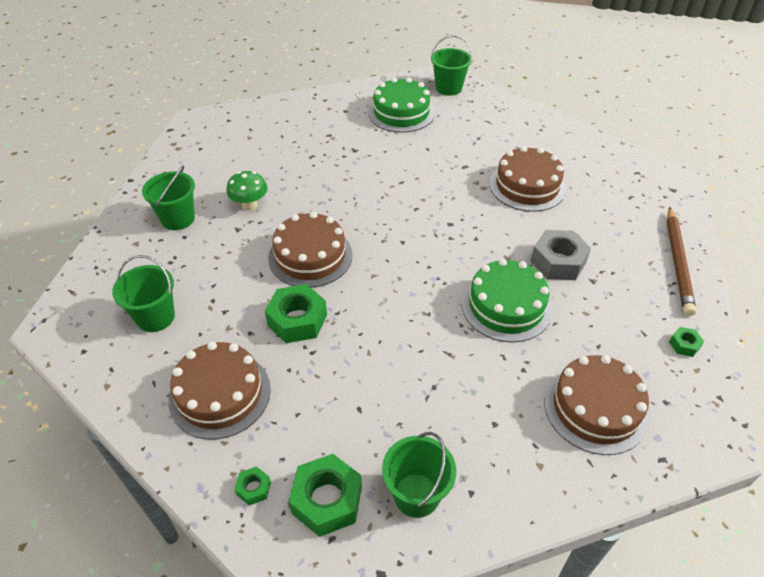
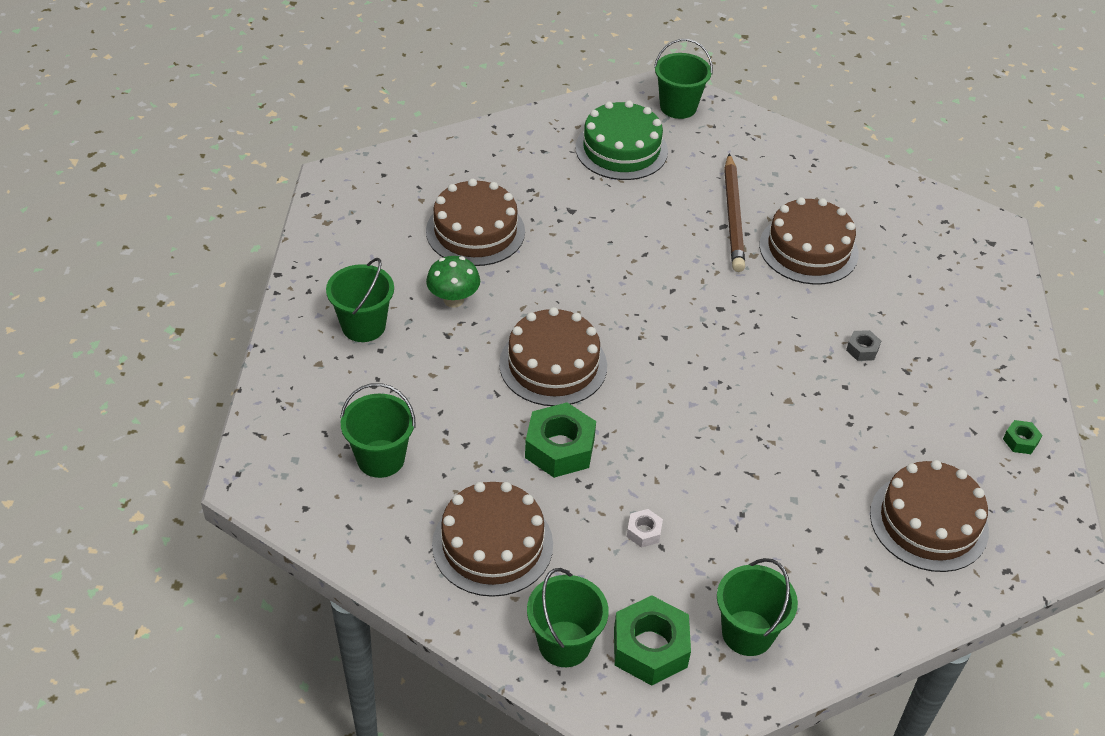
camera: 10 degrees left, 0 degrees up
(253, 488) = (564, 644): green nut -> green bucket
(281, 160) = (475, 231): none -> brown cake
(347, 395) = (644, 532): none -> white nut
(506, 306) = (809, 411): green cake -> none
(558, 262) = (862, 349): grey nut -> grey nut, size x0.48
(678, 262) = (1005, 340): brown pencil -> brown pencil (733, 216)

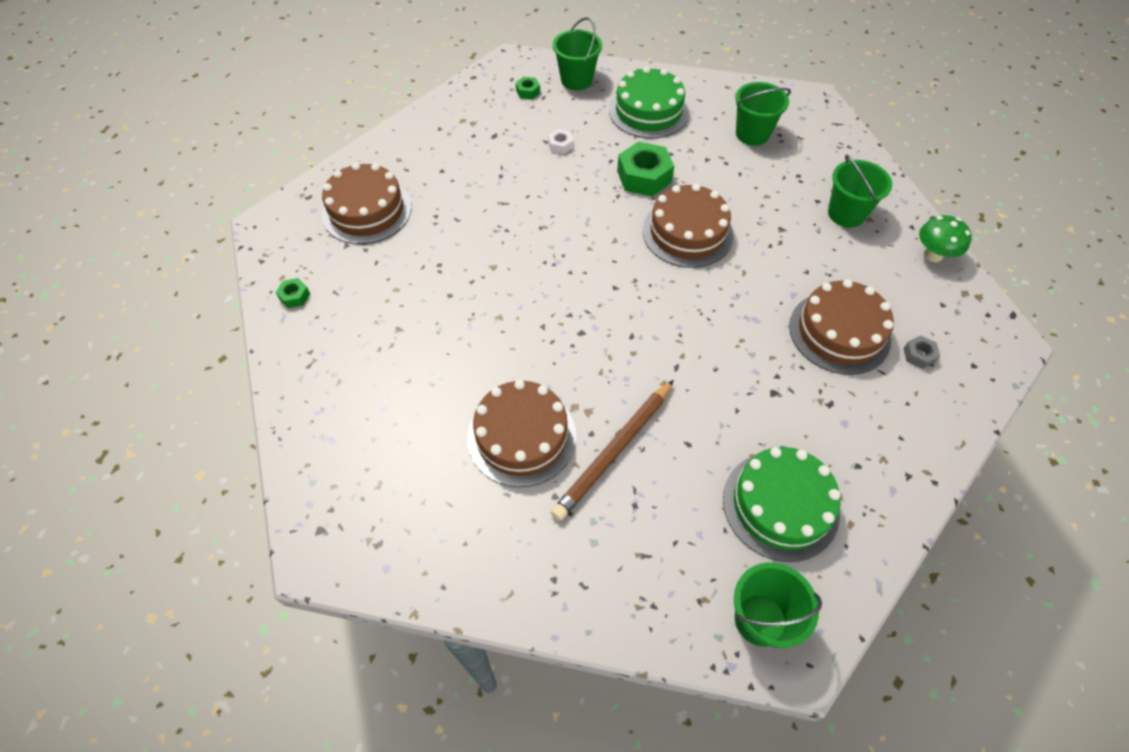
camera: 160 degrees right, 10 degrees up
(453, 300) = (801, 259): green mushroom -> green mushroom (933, 255)
(492, 544) = (648, 111): brown cake -> green cake
(650, 648) = (528, 92): green nut -> green nut, size x0.48
(733, 216) = (614, 451): brown pencil -> brown pencil turned 120 degrees counterclockwise
(747, 633) = (474, 114): green bucket -> none
(862, 349) = (442, 336): grey nut -> grey nut (918, 355)

